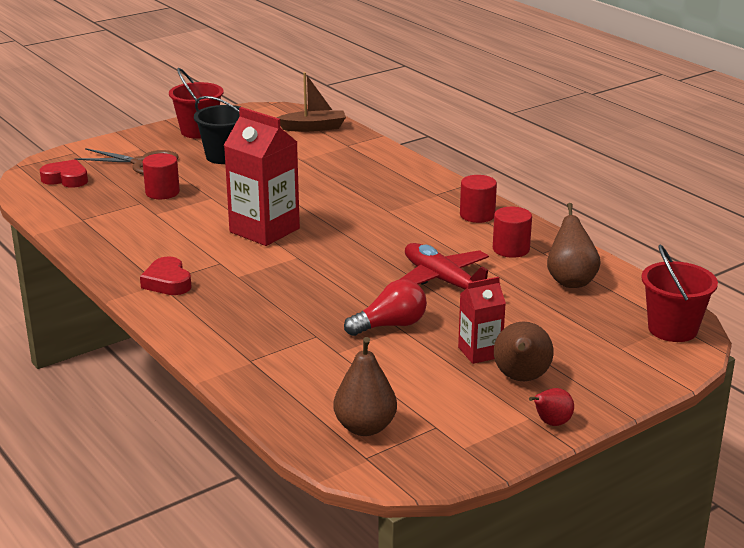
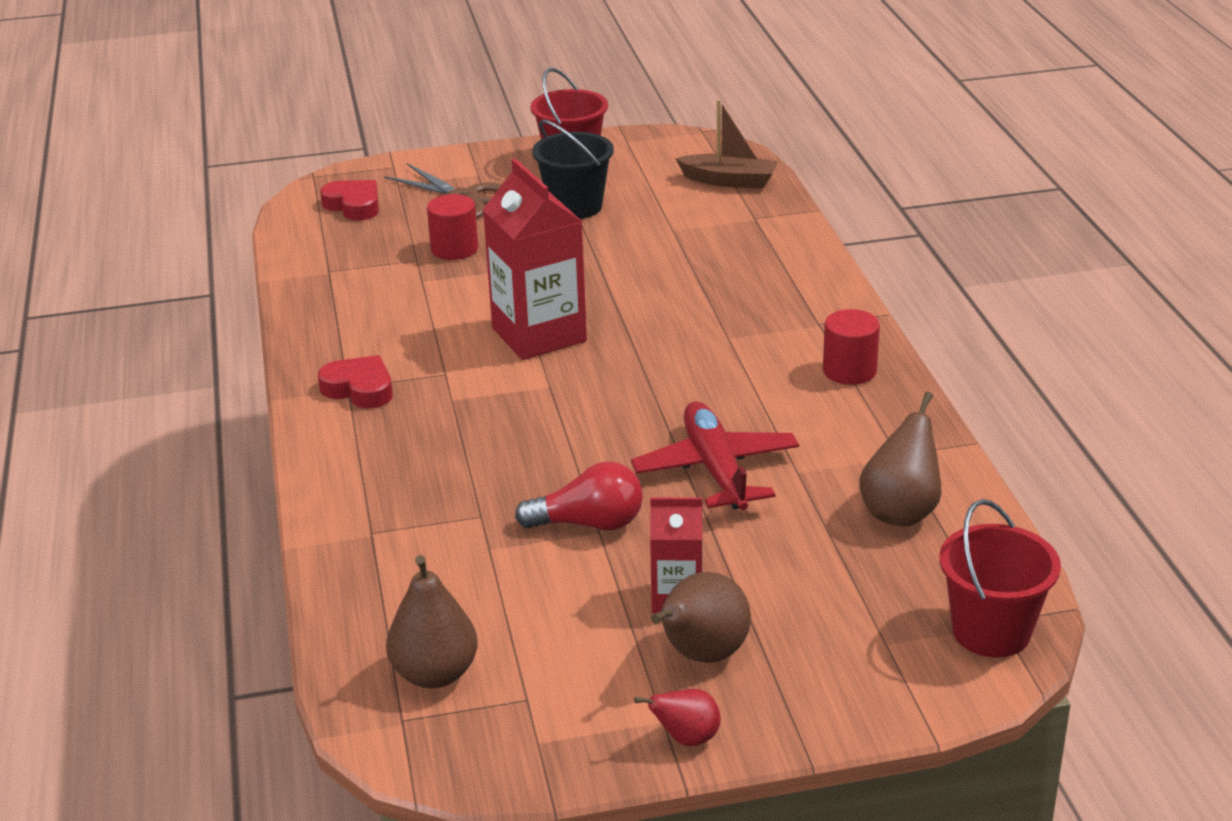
camera: 25 degrees right, 5 degrees up
(167, 282) = (359, 389): red heart -> red heart turned 120 degrees clockwise
(511, 249) = (854, 438): red cylinder -> none

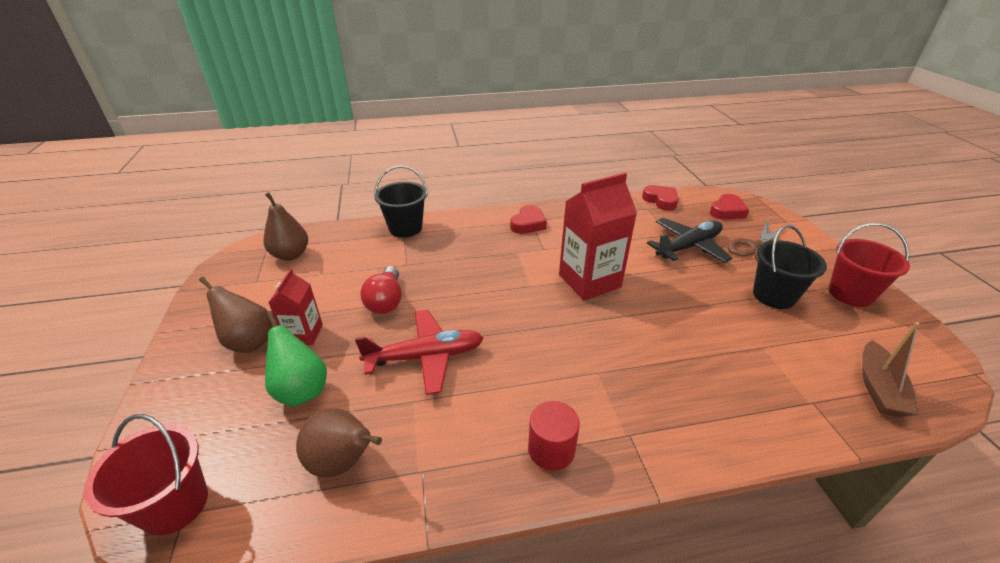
camera: 90 degrees right, 5 degrees up
(304, 256) = (661, 200): none -> red heart
(350, 532) = (405, 228): none -> black bucket
(454, 249) = (688, 247): red cylinder -> black plane
(686, 739) = (189, 333): red pear -> none
(795, 572) = (301, 390): none -> green pear

